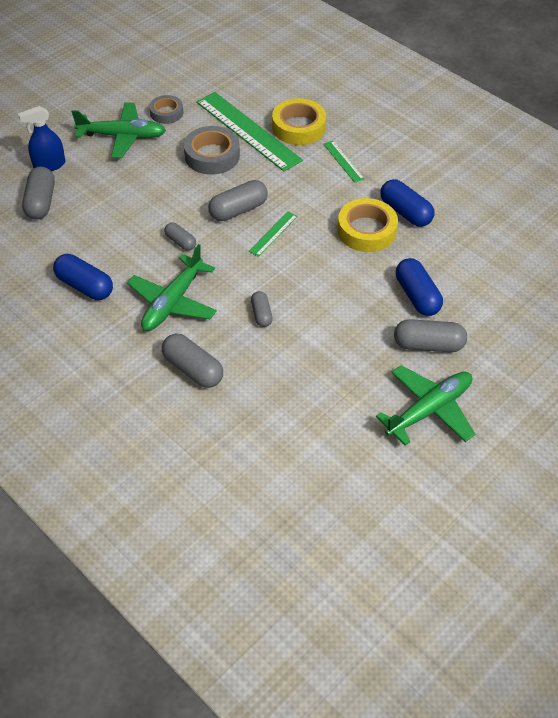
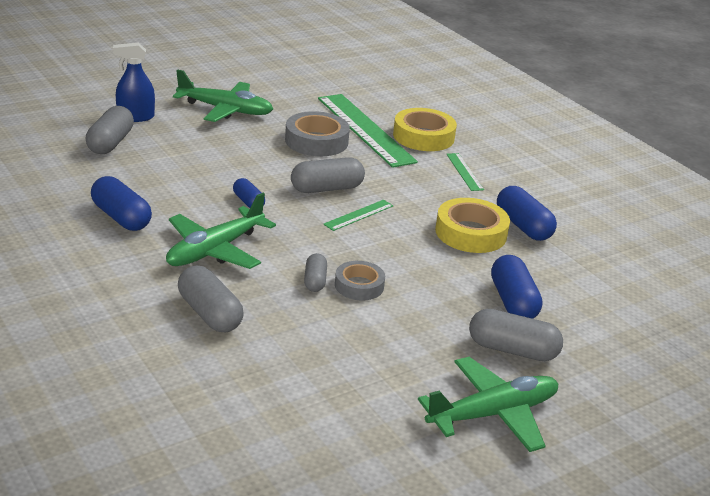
camera: 10 degrees right, 20 degrees down
(166, 113) = (282, 101): grey tape -> grey tape (359, 285)
(180, 242) = (248, 202): grey capsule -> blue capsule

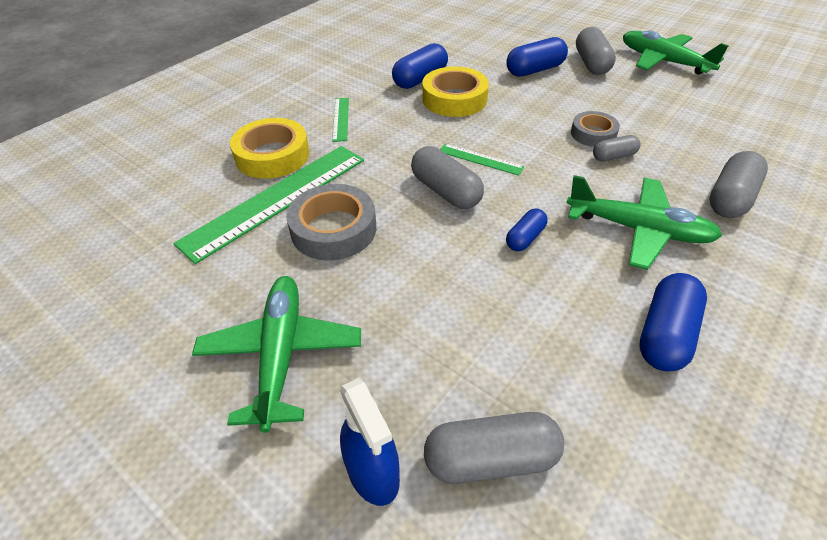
camera: 105 degrees left, 15 degrees up
(464, 171) = (341, 119): green ruler -> green ruler turned 60 degrees counterclockwise

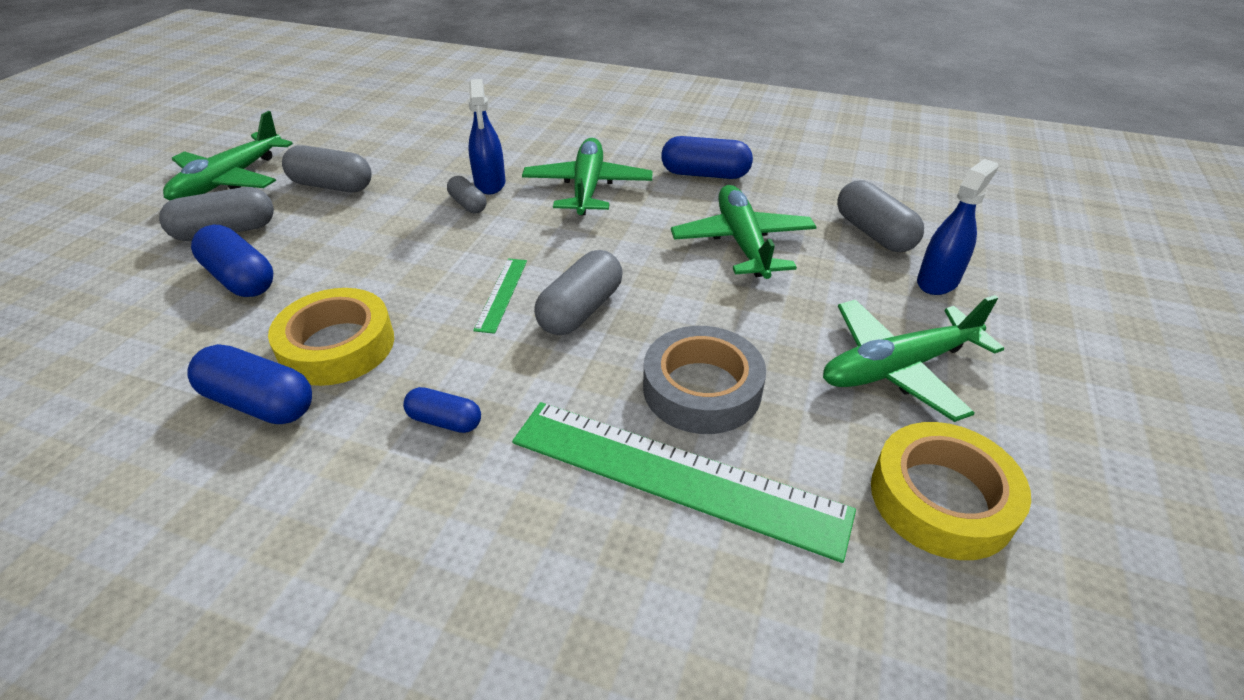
camera: 110 degrees left, 5 degrees down
(272, 155) = (564, 535): yellow tape -> yellow tape (941, 498)
(341, 119) = (419, 475): green ruler -> none
(507, 316) = (742, 242): none -> green plane
(525, 238) = (633, 245): blue capsule -> blue capsule (445, 421)
(593, 134) = (422, 219): grey tape -> none
(651, 171) = (490, 184): none -> blue spray bottle
(730, 198) = (520, 148): grey capsule -> grey capsule (332, 186)

